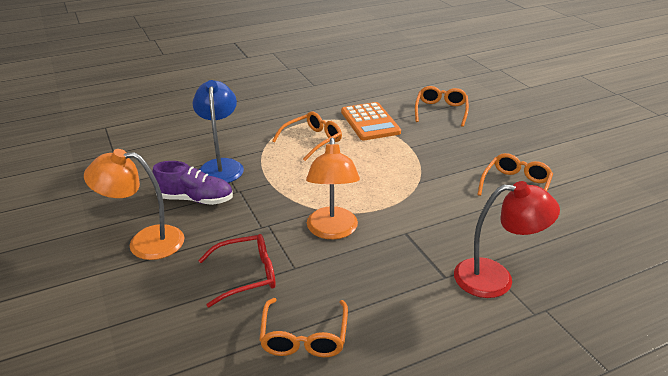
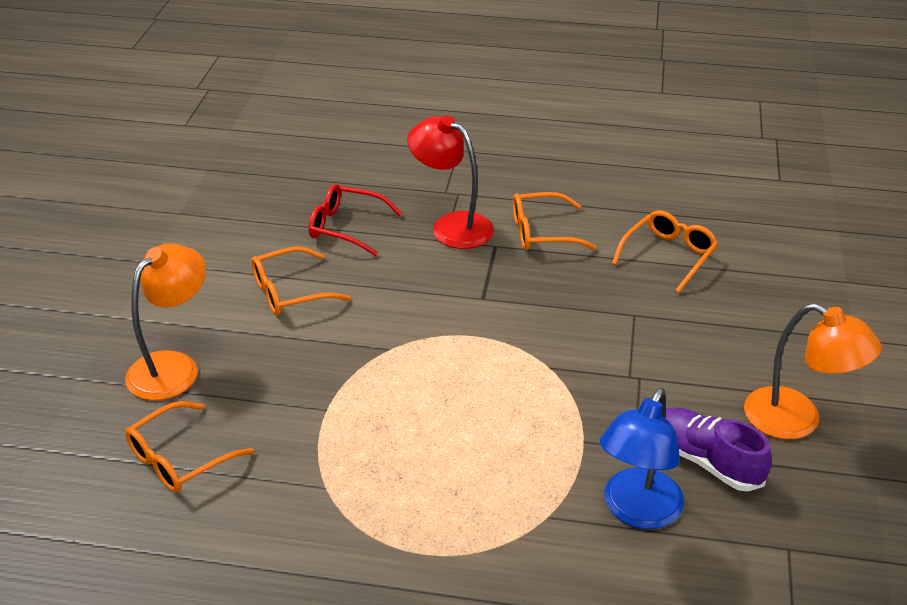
camera: 145 degrees left, 5 degrees up
(246, 275) = (691, 328): red glasses -> red glasses (347, 227)
(312, 141) = (454, 497): orange glasses -> orange glasses (543, 232)
(332, 231) = (560, 335): orange lamp -> orange lamp (173, 366)
(370, 122) = (319, 493): orange calculator -> none

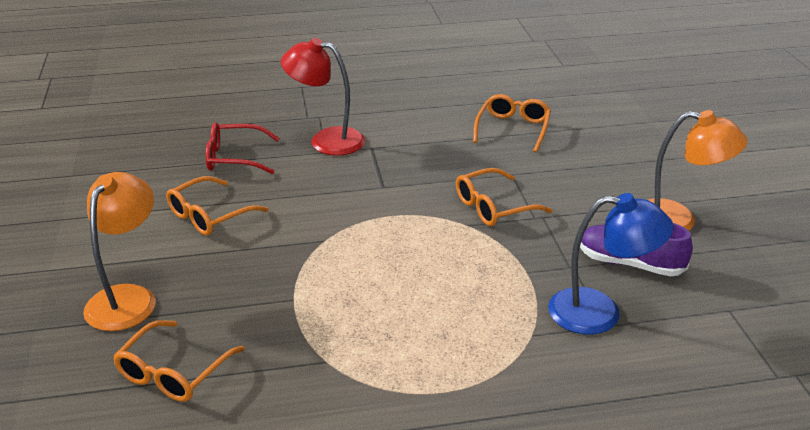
camera: 20 degrees left, 5 degrees down
(543, 232) = (404, 131): orange glasses -> orange glasses (494, 207)
(637, 511) = (600, 313): blue lamp -> blue lamp turned 90 degrees counterclockwise

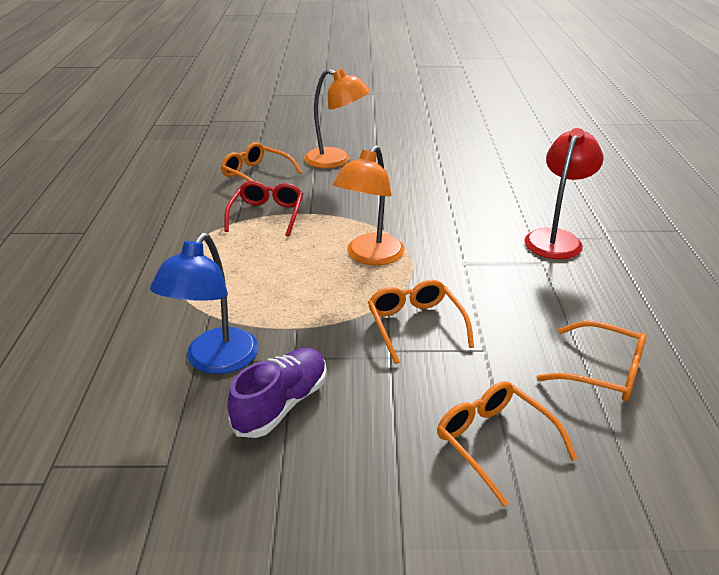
camera: 100 degrees right, 0 degrees up
(210, 215) = (428, 185): orange glasses -> orange glasses (495, 443)
(235, 158) = (519, 195): red glasses -> red glasses (266, 215)
(677, 220) = (354, 479): orange lamp -> orange lamp (370, 256)

